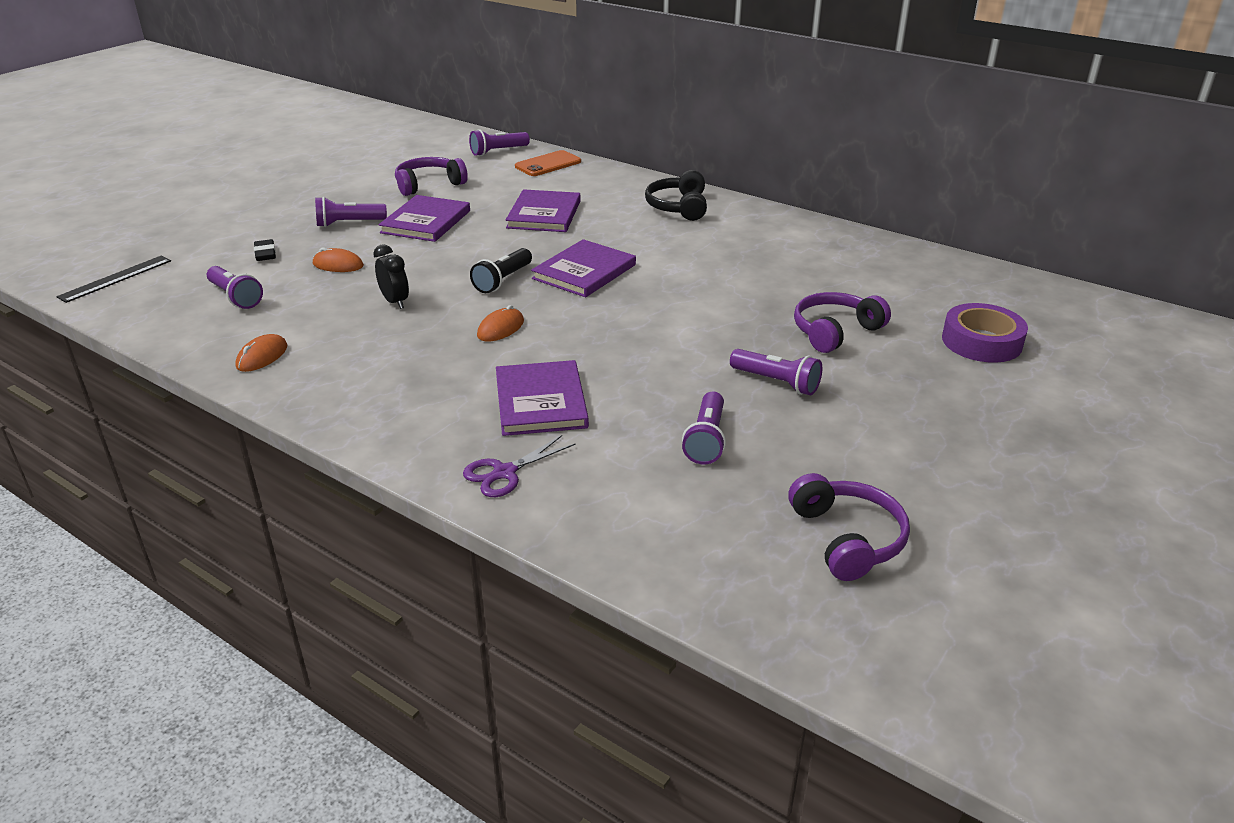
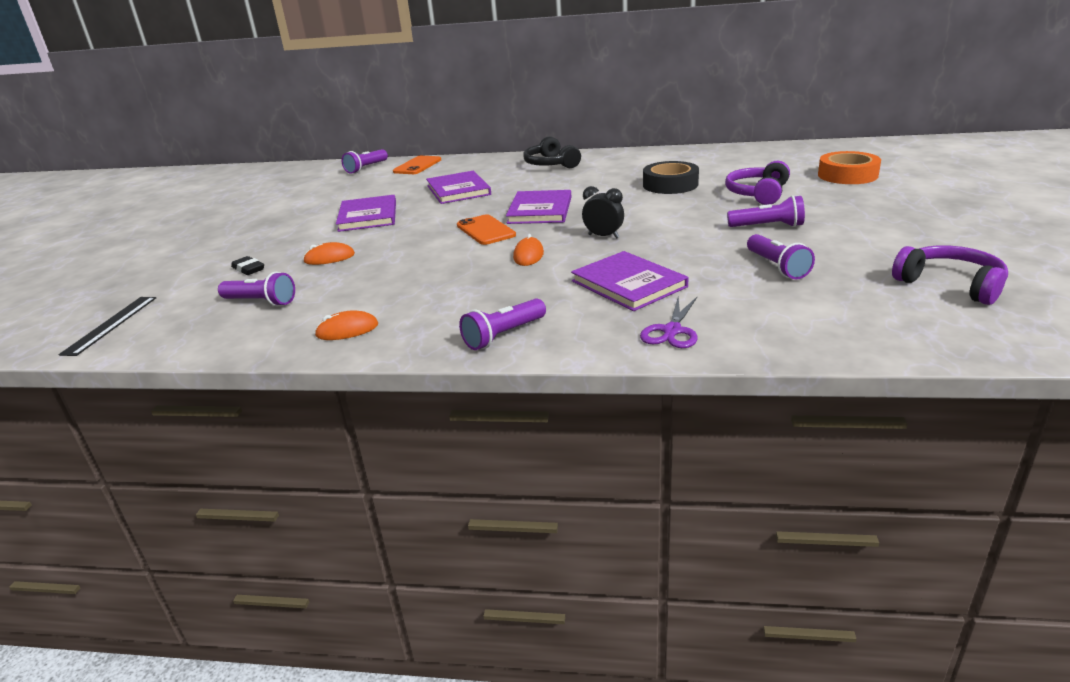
camera: 25 degrees left, 5 degrees down
(262, 356) = (347, 330): orange mouse -> orange mouse turned 75 degrees clockwise
(349, 223) = (300, 233): purple flashlight -> purple flashlight (503, 335)
(395, 302) = (416, 265): black clock -> black clock (603, 236)
(429, 185) = (337, 197): purple headphones -> none
(503, 280) = (485, 230): black flashlight -> orange phone
(760, 283) = (670, 185): none -> black tape
(981, 342) = (847, 175): purple tape -> orange tape

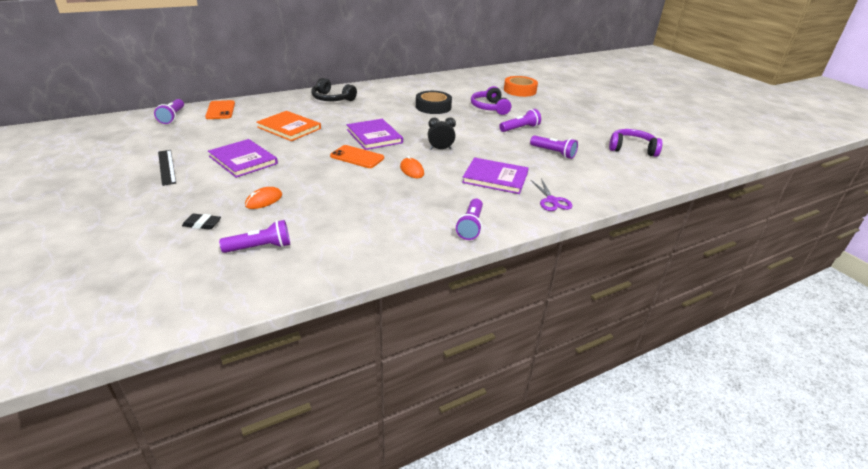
camera: 40 degrees left, 5 degrees up
(111, 325) = (139, 303): black ruler -> black ruler (166, 167)
(347, 330) = (365, 250): orange mouse -> none
(458, 190) = (289, 128): purple book -> orange book

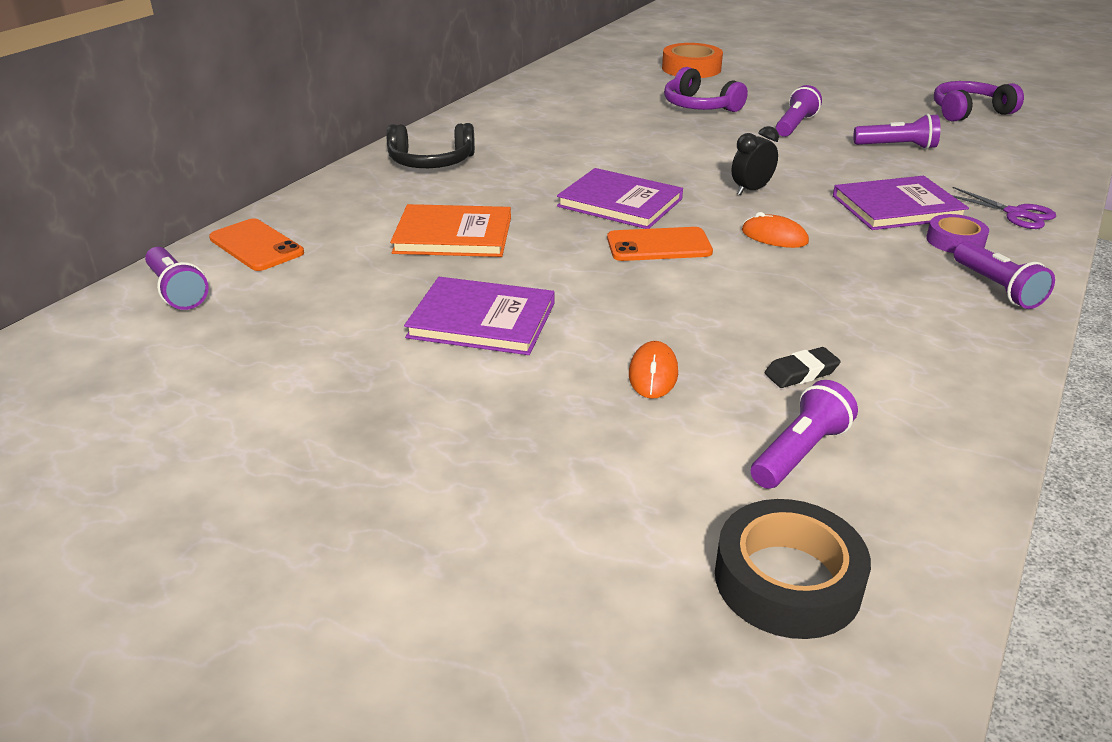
camera: 30 degrees left, 0 degrees up
(166, 167) = (358, 389): black ruler -> none
(202, 224) = (633, 461): black eraser -> black eraser (801, 373)
(433, 107) = (619, 128): black tape -> black tape (787, 580)
(493, 201) = (955, 241): none -> purple tape

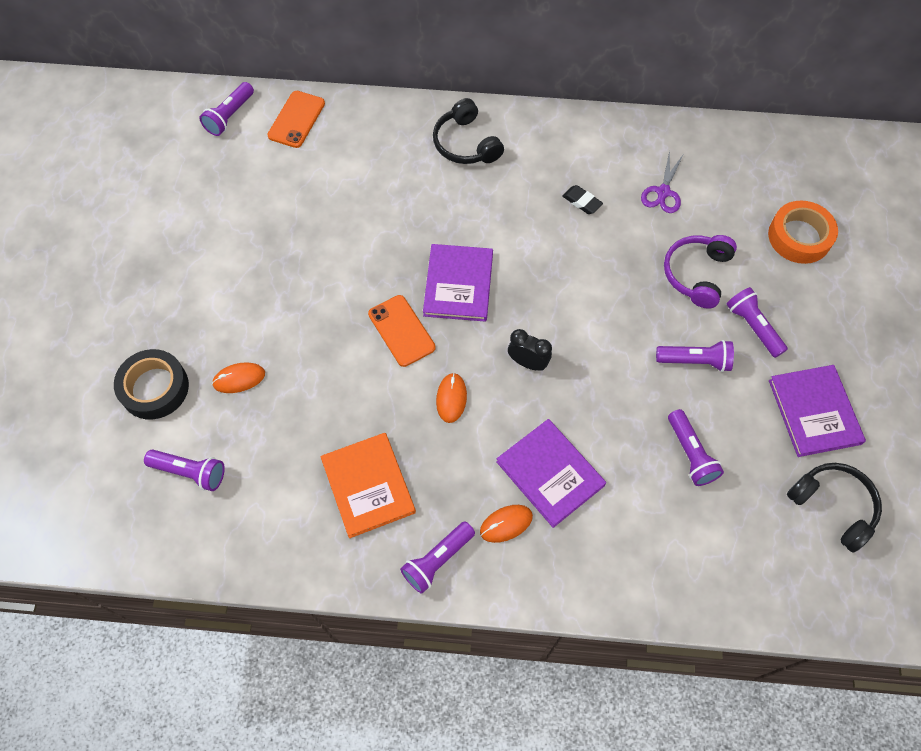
camera: 65 degrees right, 30 degrees up
(453, 235) = (358, 210): orange book -> orange book (368, 485)
(482, 320) = (261, 272): purple book -> purple book (814, 412)
(772, 100) = (752, 327): none -> purple flashlight
(787, 580) = (89, 488): black tape -> black tape (154, 388)
(801, 373) = (271, 456): black eraser -> black eraser (582, 202)
(955, 241) = (506, 524): purple tape -> orange mouse
(969, 112) = (833, 506): purple headphones -> black headphones
(1015, 214) = (585, 566): purple scissors -> purple scissors (663, 192)

